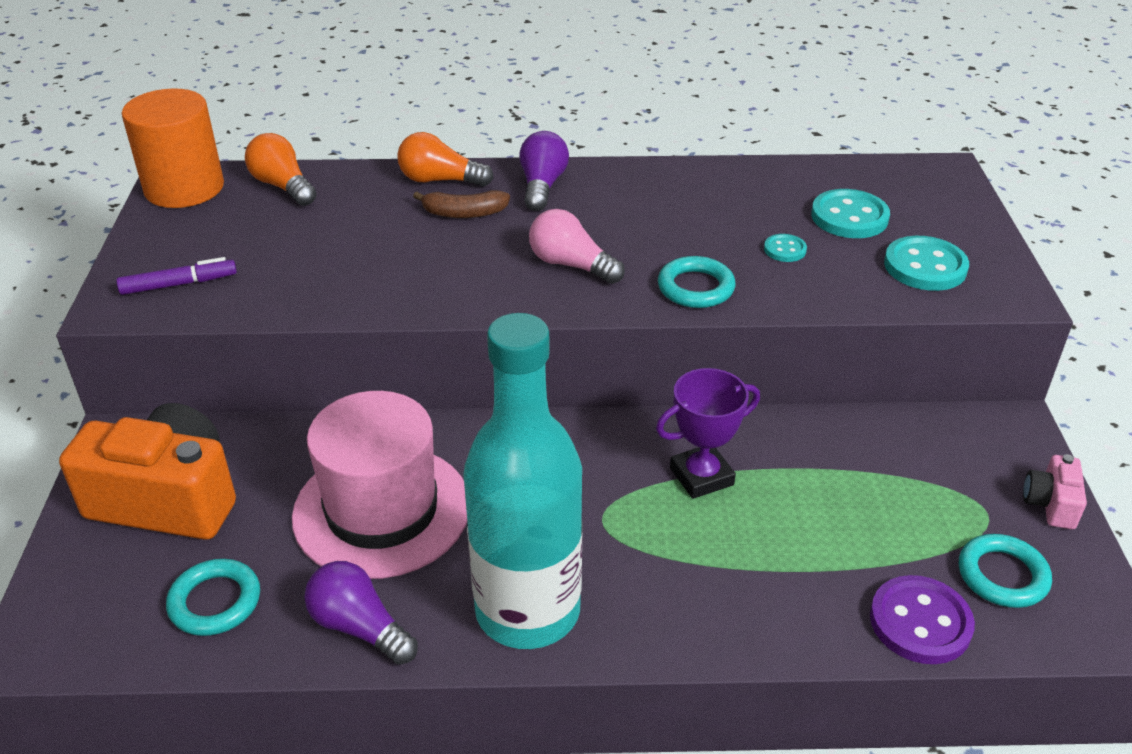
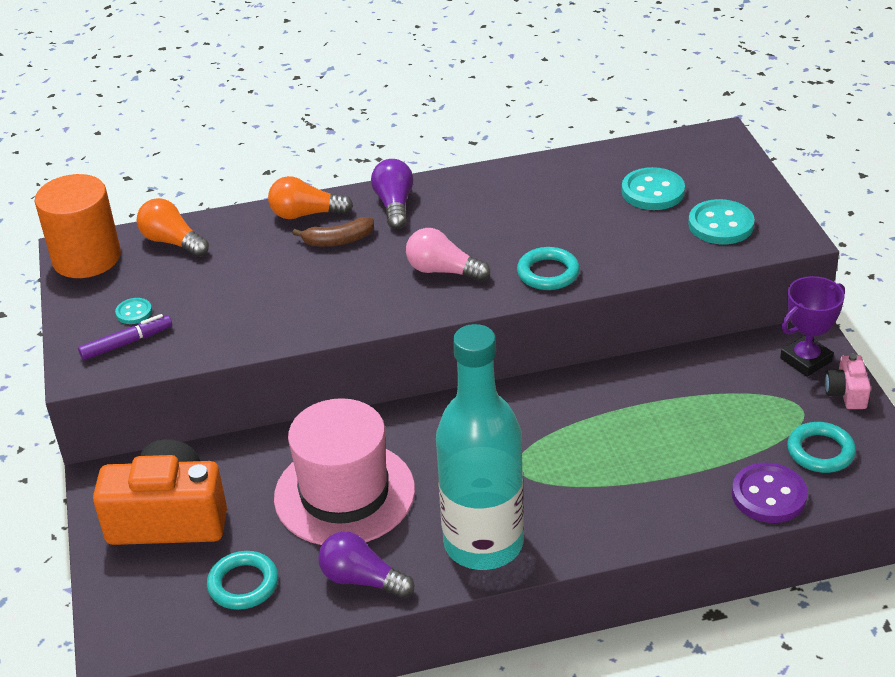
camera: 10 degrees left, 0 degrees up
(701, 476) = (583, 421): purple trophy -> purple trophy (805, 360)
(785, 250) = (609, 229): turquoise button -> turquoise button (134, 312)

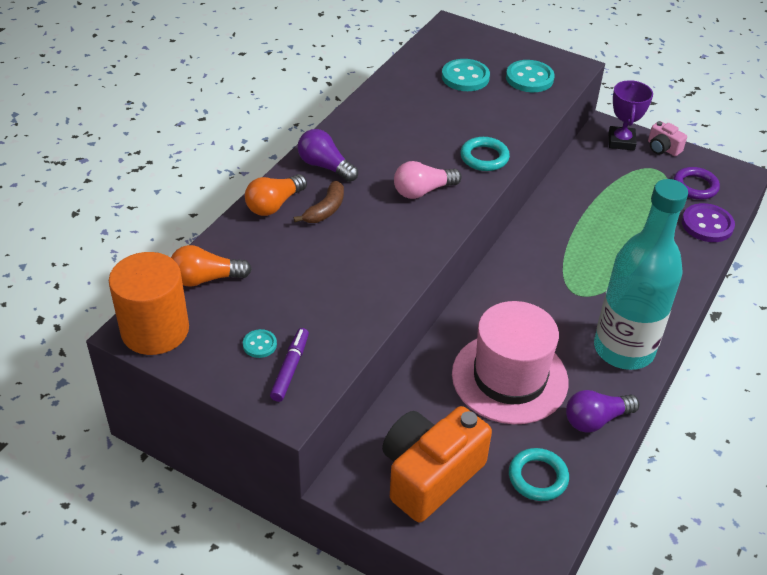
camera: 50 degrees left, 5 degrees up
(820, 451) = (695, 186): turquoise ring -> purple ring

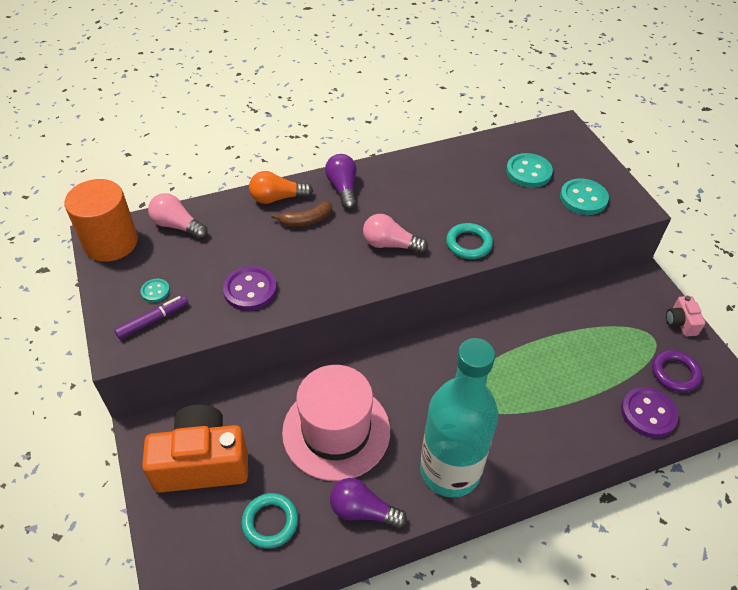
camera: 40 degrees right, 5 degrees up
(206, 279) = (177, 226): orange light bulb -> pink light bulb
(347, 293) = (250, 290): none -> purple button
(621, 141) = (646, 296): purple trophy -> none

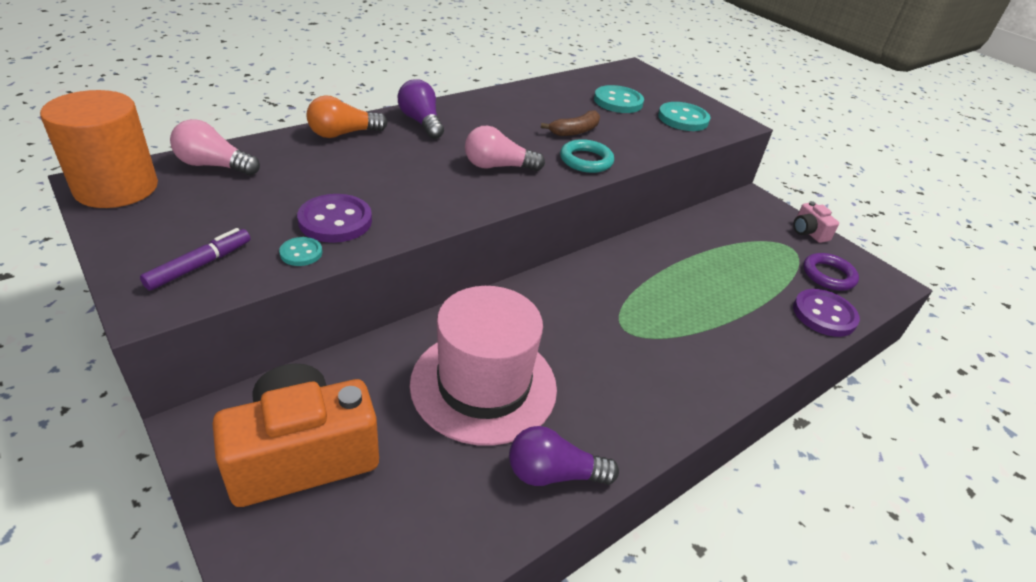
camera: 20 degrees left, 10 degrees down
(155, 291) = (196, 233): turquoise button -> turquoise button (301, 253)
(270, 522) = (428, 514): turquoise ring -> none
(306, 220) = (387, 151): brown banana -> brown banana (575, 131)
(450, 470) = (643, 406): turquoise bottle -> none

